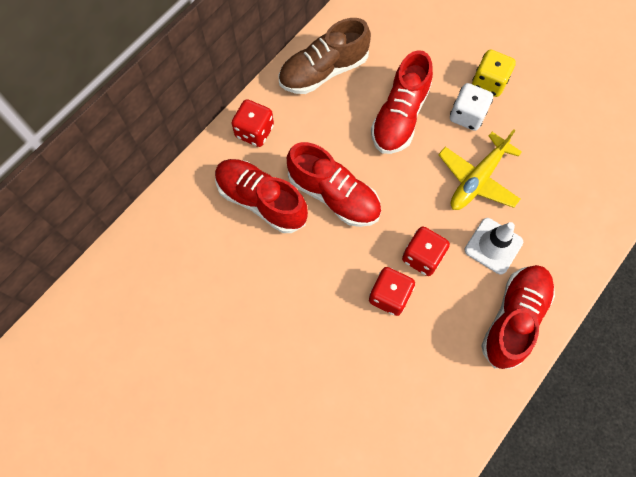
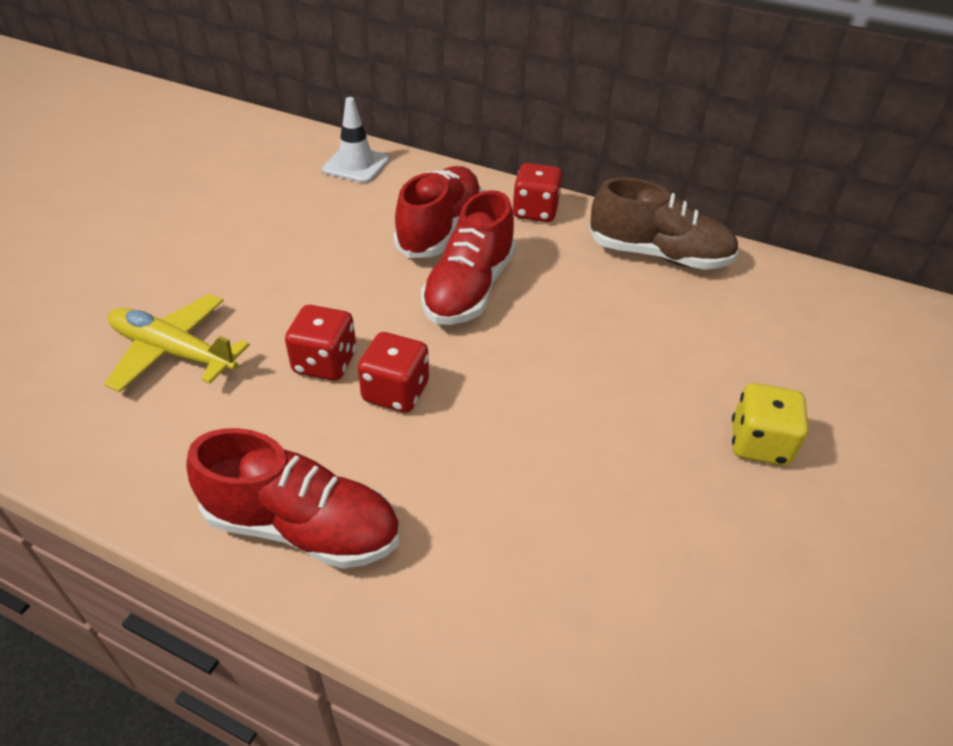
camera: 75 degrees right, 25 degrees down
(323, 71) = (659, 255): brown shoe -> brown shoe turned 150 degrees clockwise
(399, 116) = (628, 339): red shoe -> none
(467, 115) = (675, 420): white dice -> none
(477, 179) = (557, 446): yellow plane -> yellow plane (173, 352)
(493, 246) = (437, 482): white traffic cone -> white traffic cone (356, 165)

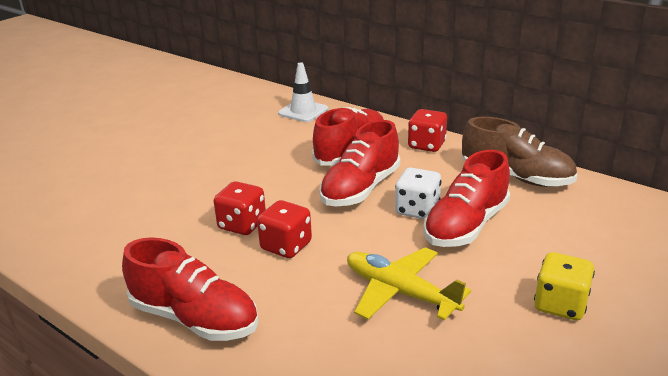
camera: 15 degrees right, 15 degrees down
(173, 352) = (143, 210): yellow plane -> yellow plane (399, 292)
(551, 316) = (417, 210): none -> white dice
(618, 335) = (466, 226): none -> red shoe

